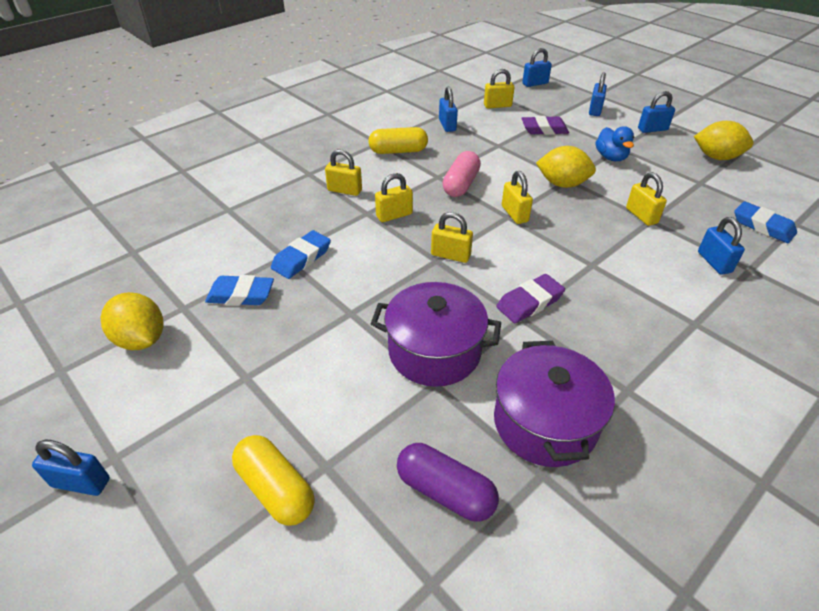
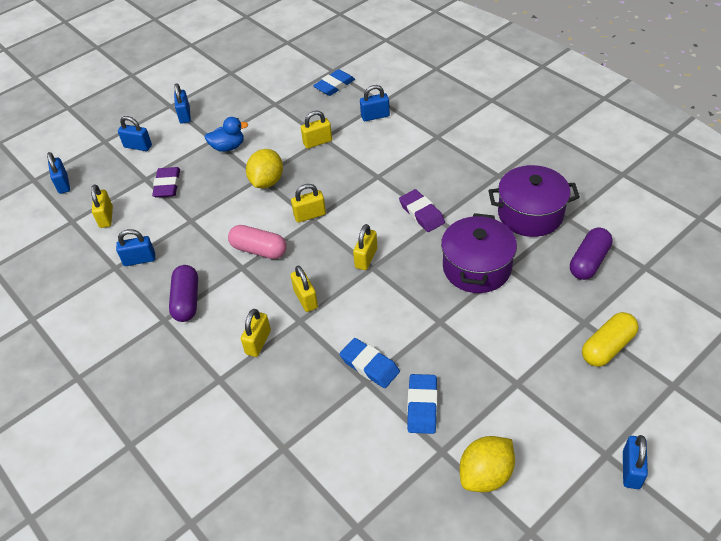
camera: 85 degrees left, 5 degrees up
(398, 151) = (187, 301): yellow capsule -> purple capsule
(716, 157) = (239, 88): yellow lemon -> none

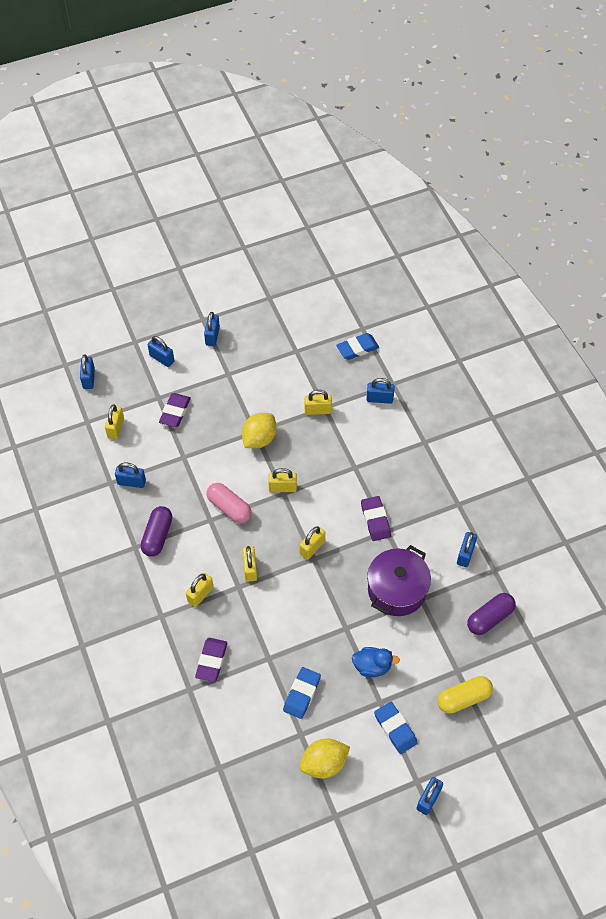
camera: 15 degrees right, 10 degrees up
(228, 147) = (239, 388): blue duck -> blue duck (372, 666)
(298, 407) = (211, 661): none -> purple eraser
(369, 365) = (276, 646): blue eraser -> blue eraser (395, 729)
(530, 214) = (465, 554): purple pot -> blue padlock

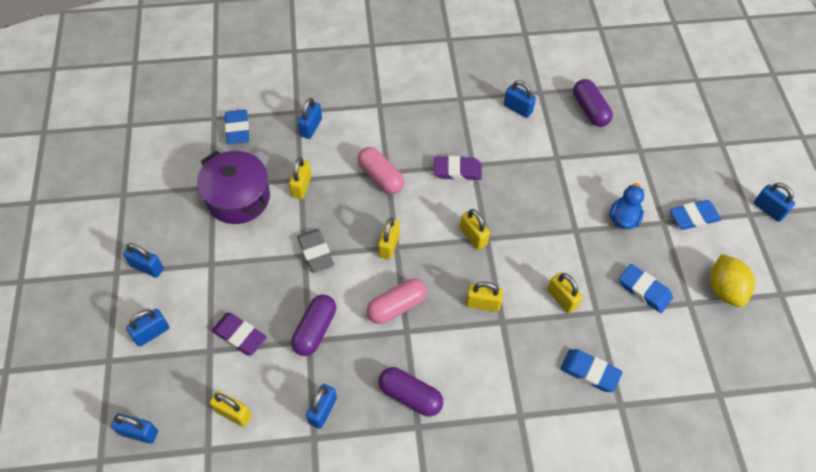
camera: 75 degrees left, 0 degrees up
(193, 458) = (315, 330): none -> purple capsule
(200, 594) = (502, 365): yellow padlock -> yellow padlock (562, 299)
(211, 661) = (589, 372): purple eraser -> blue eraser
(259, 439) = (316, 253): yellow lemon -> grey eraser
(347, 464) = (380, 177): none -> pink capsule
(397, 590) = (542, 174): purple pot -> purple pot (238, 198)
(463, 698) = (669, 153): yellow capsule -> none

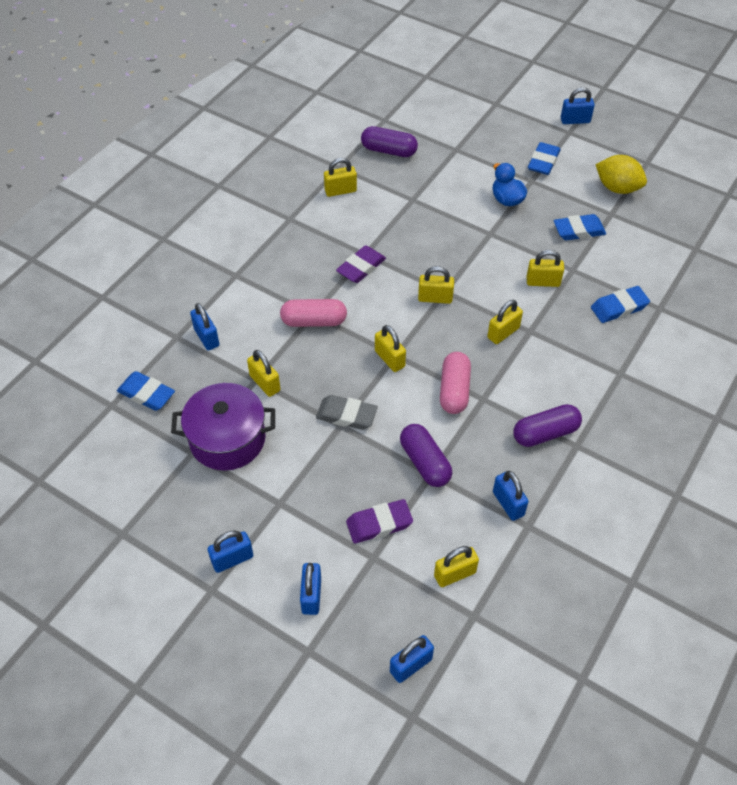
camera: 50 degrees left, 5 degrees down
(517, 109) = (340, 191): blue padlock -> yellow padlock

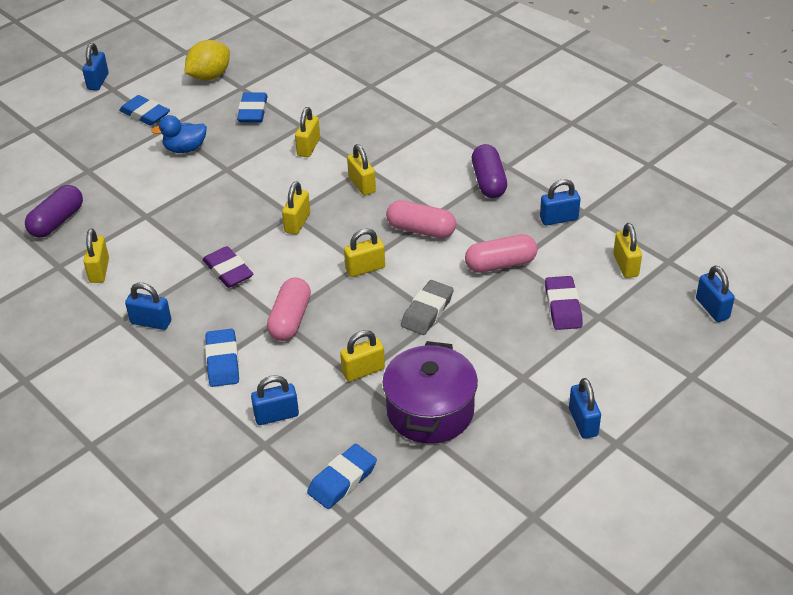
camera: 75 degrees left, 10 degrees down
(311, 595) = (633, 366): blue padlock -> blue padlock (151, 322)
(424, 462) = (500, 264): purple capsule -> pink capsule
(619, 307) = (360, 108): blue eraser -> blue eraser (222, 361)

